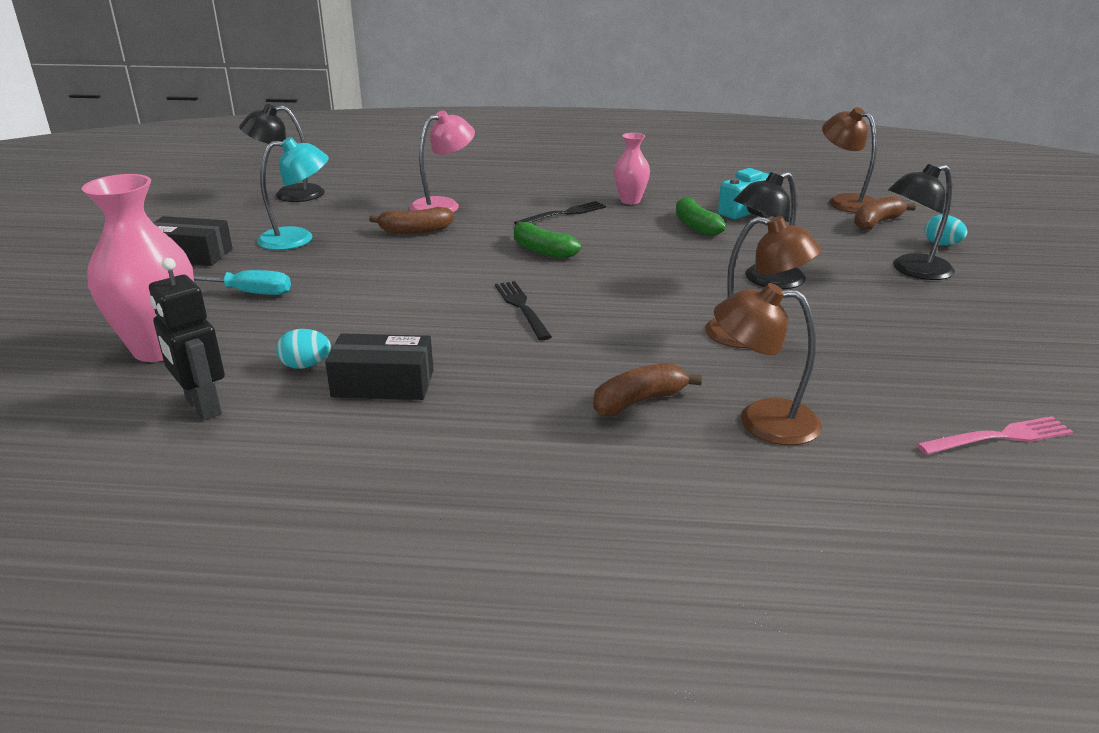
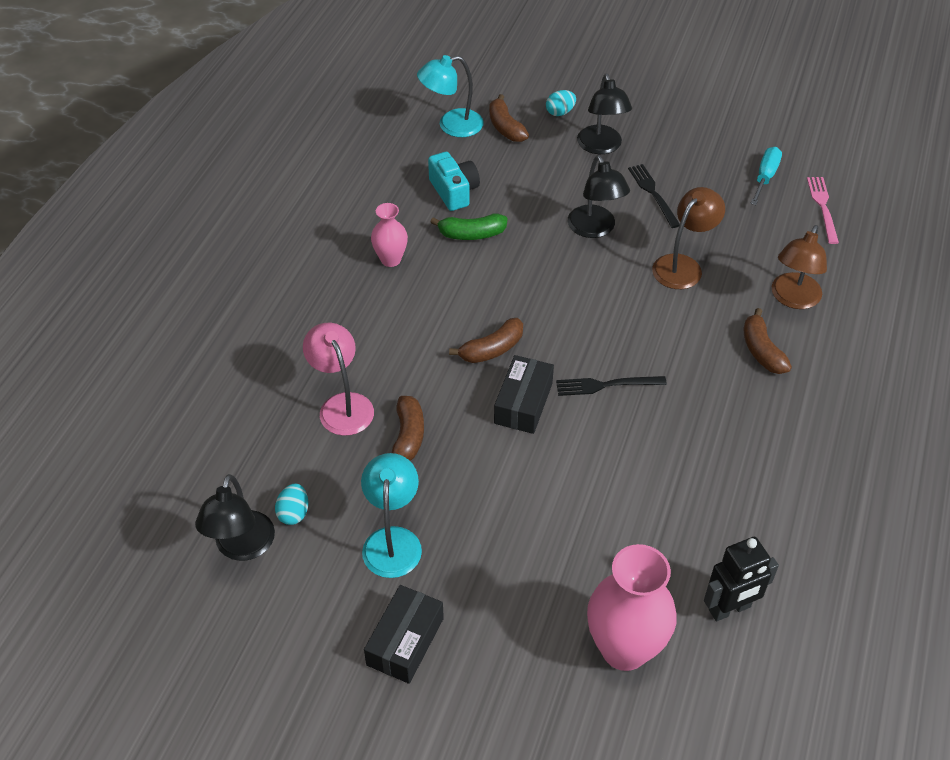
camera: 75 degrees left, 20 degrees up
(249, 293) = (522, 582): turquoise screwdriver -> turquoise screwdriver (765, 177)
(306, 365) = (676, 539): turquoise egg -> turquoise egg (294, 513)
(383, 383) = (714, 489): black box -> black box (523, 403)
(542, 250) = (492, 349): green banana -> brown banana
(564, 214) = (406, 315): black fork -> black fork (653, 193)
(845, 201) = (451, 125): brown lamp -> turquoise lamp

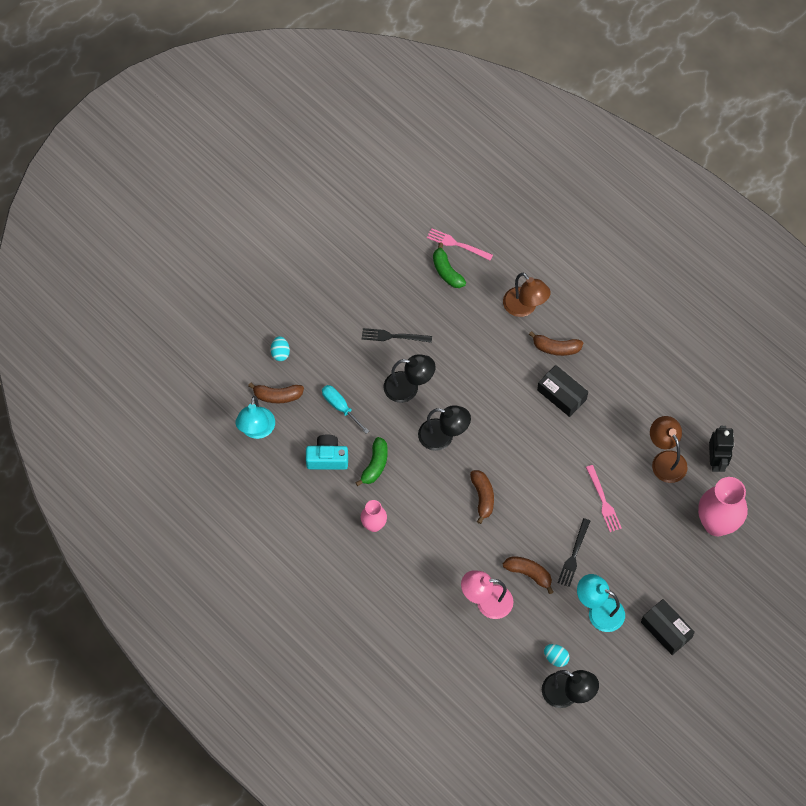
camera: 65 degrees left, 15 degrees up
(523, 403) = (533, 498): black box -> black box (561, 395)
(569, 485) = (603, 501): none -> pink fork
(601, 147) = (331, 344): black lamp -> black lamp (443, 437)
(606, 385) = (541, 446): black fork -> black fork (574, 555)
(683, 265) = (467, 353): brown lamp -> brown lamp (665, 460)
(765, 177) = (413, 261): turquoise screwdriver -> turquoise screwdriver (340, 407)
(778, 210) = (446, 271): none -> green banana

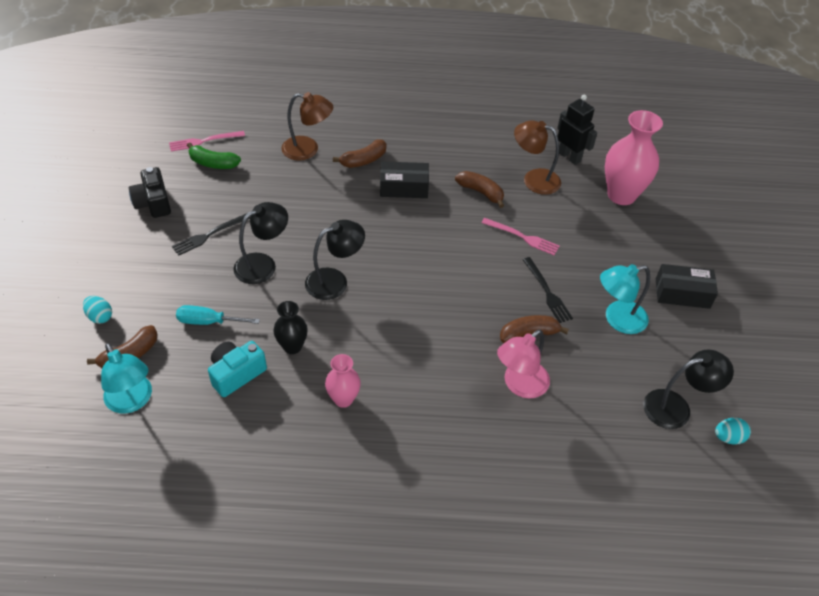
camera: 45 degrees left, 15 degrees down
(375, 465) = (292, 346): green banana -> black vase
(379, 280) = (153, 203): none -> black camera
(482, 497) = (421, 303): brown banana -> brown banana (481, 192)
(556, 658) = (630, 384): turquoise egg -> turquoise egg (728, 437)

